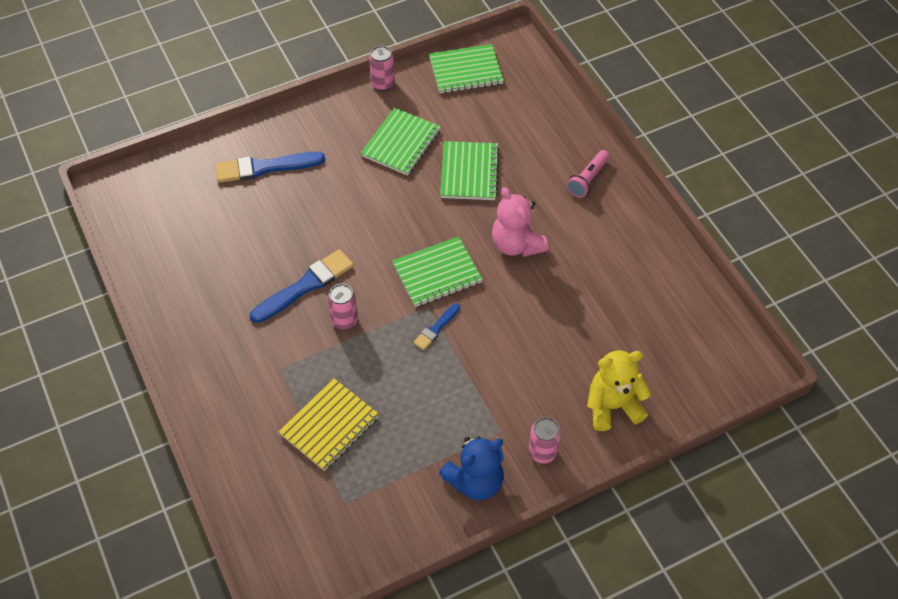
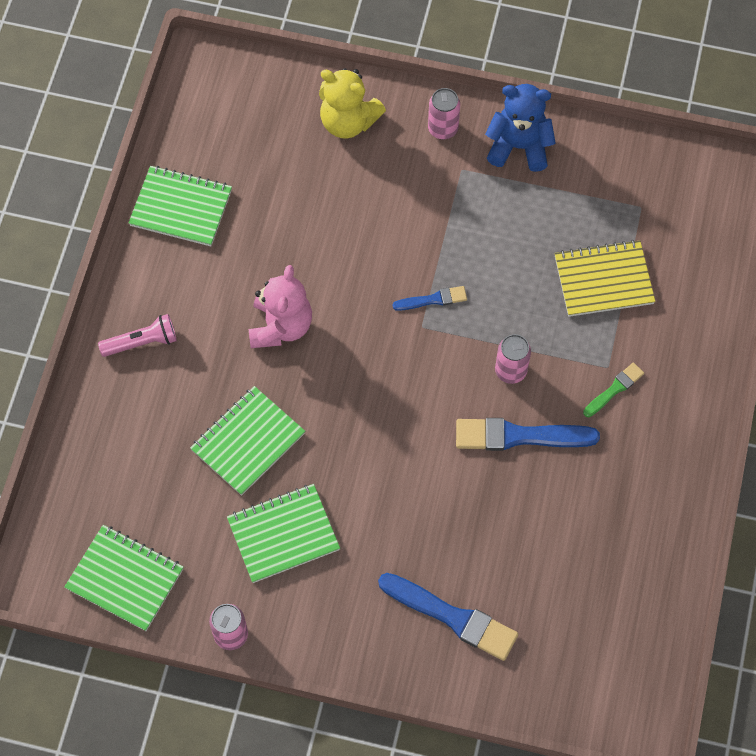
camera: 140 degrees left, 10 degrees up
(264, 357) = (614, 389): none -> green brush
(437, 273) = (383, 353): green notebook -> green notebook (181, 208)

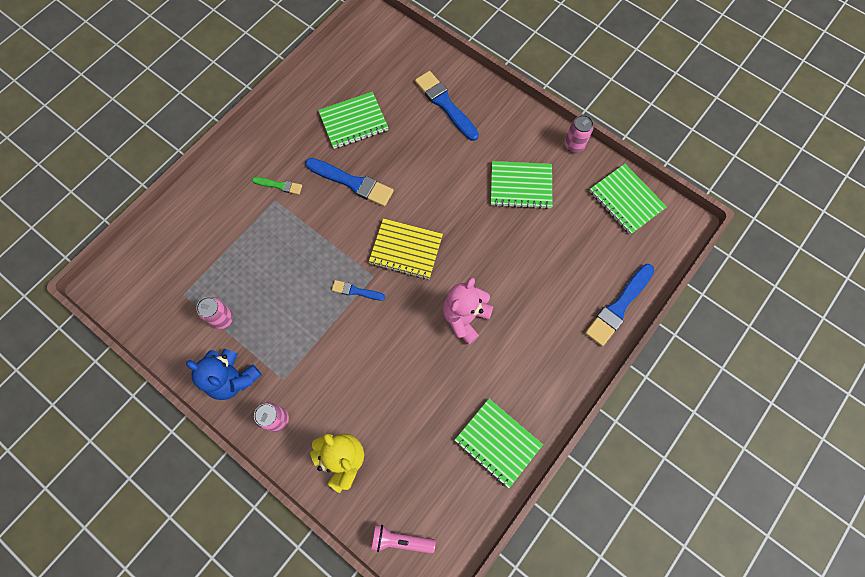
camera: 155 degrees left, 5 degrees up
(88, 422) = (618, 307): none -> blue brush
(142, 342) = (564, 348): pink flashlight -> pink flashlight (400, 540)
(248, 442) = (519, 249): green notebook -> green notebook (353, 122)
(510, 371) = (334, 223): pink can -> pink can (222, 318)
(603, 280) = (241, 255): yellow notebook -> yellow notebook (406, 250)
(614, 389) = (279, 185): green brush -> green brush turned 150 degrees counterclockwise

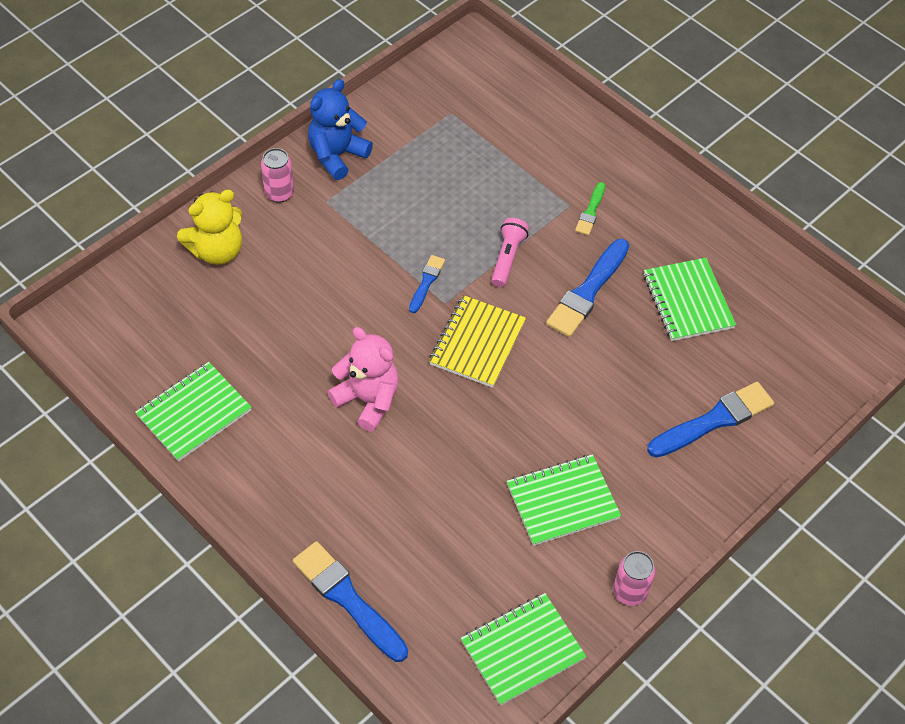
camera: 95 degrees right, 15 degrees down
(222, 318) = (413, 148): pink can -> none
(400, 540) = (111, 298): pink flashlight -> pink flashlight (507, 258)
(521, 186) = (562, 501): green notebook -> green notebook turned 60 degrees clockwise

